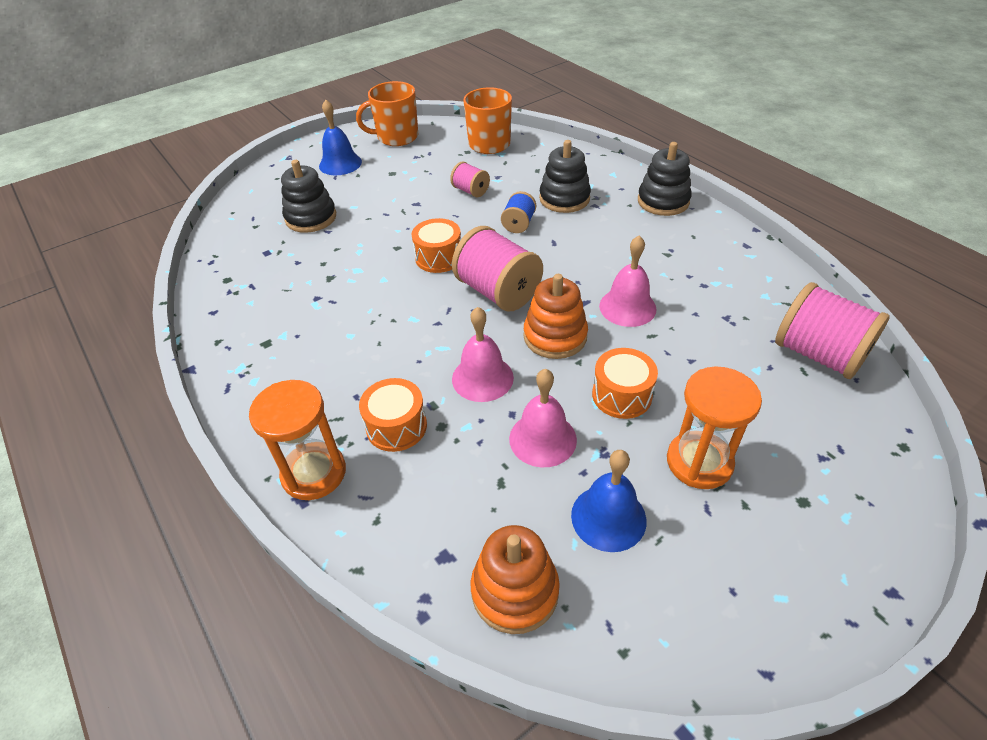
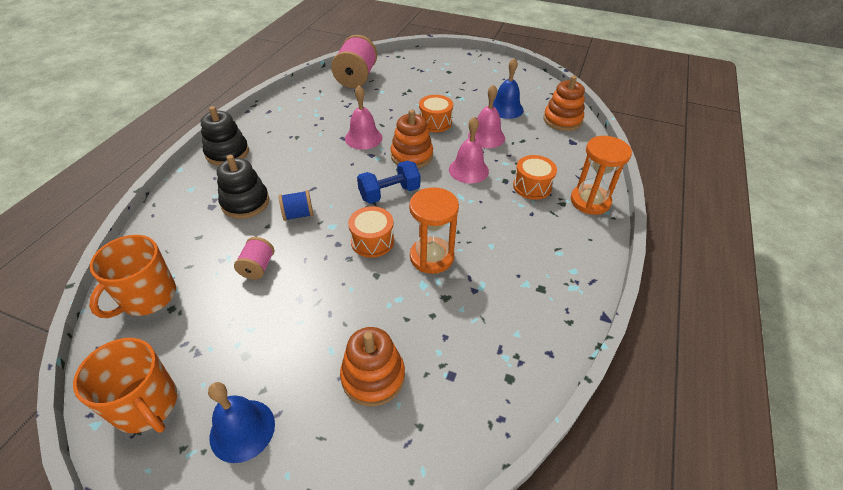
camera: 125 degrees left, 0 degrees up
(311, 218) = (373, 377): black stacking toy -> orange stacking toy
(498, 292) = (389, 193): pink spool -> blue dumbbell
(699, 462) = (454, 95): orange hourglass -> orange hourglass (431, 257)

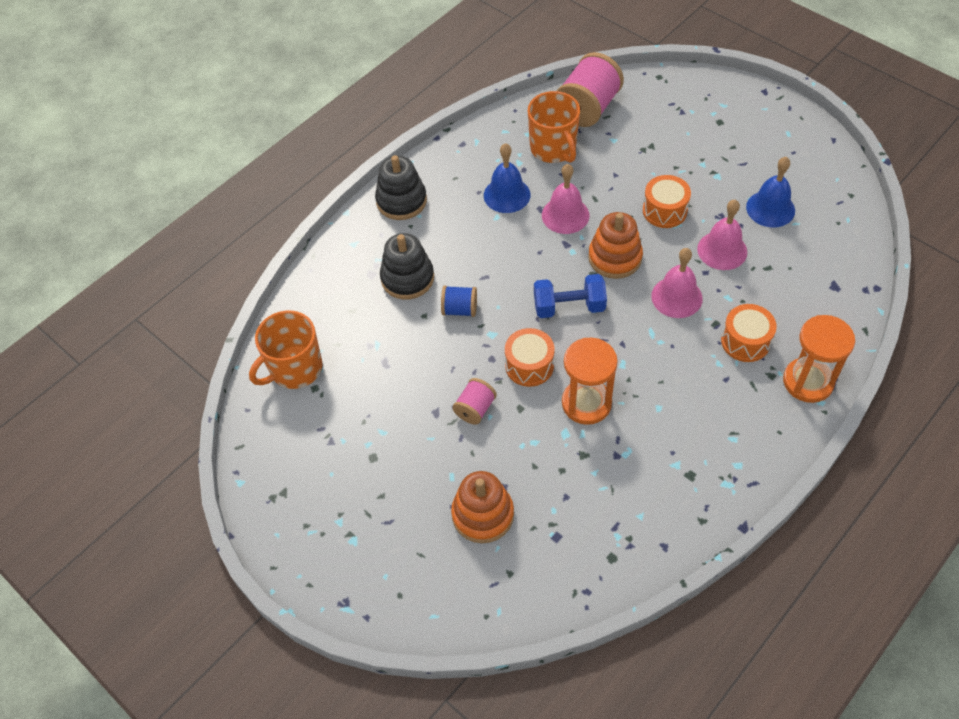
camera: 25 degrees right, 10 degrees up
(147, 405) = (282, 478): orange mug -> orange mug (553, 149)
(242, 430) = (357, 526): blue bell -> blue bell (507, 195)
(257, 267) = (403, 364): pink spool -> pink spool (475, 409)
(562, 120) = (840, 246): orange stacking toy -> none

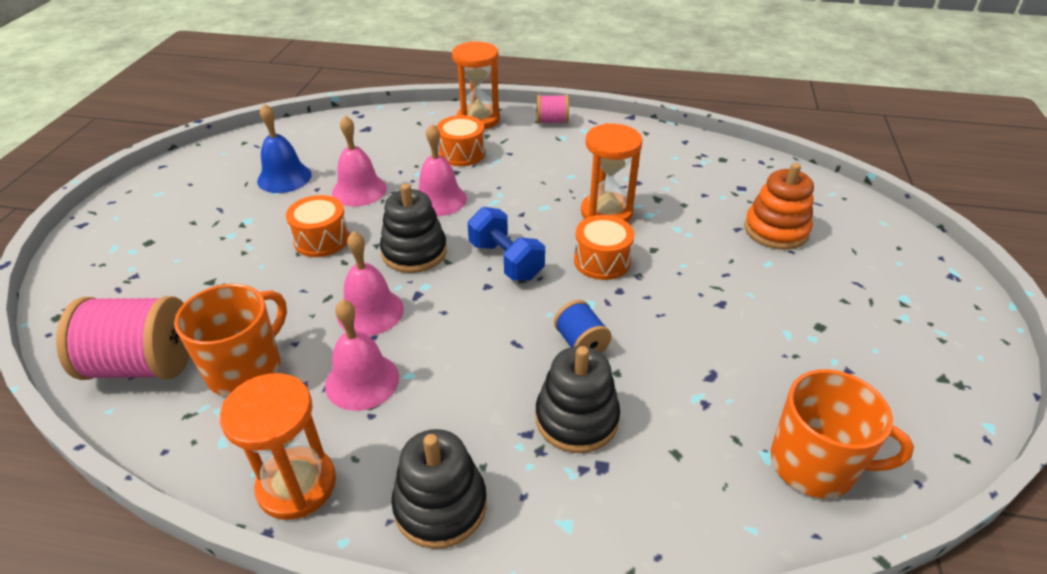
camera: 125 degrees left, 15 degrees down
(455, 153) = (297, 485): none -> orange hourglass
(475, 409) = (687, 277): pink spool -> pink spool (552, 121)
(507, 195) = (362, 381): blue bell -> pink bell
(615, 258) = (414, 252): orange stacking toy -> black stacking toy

